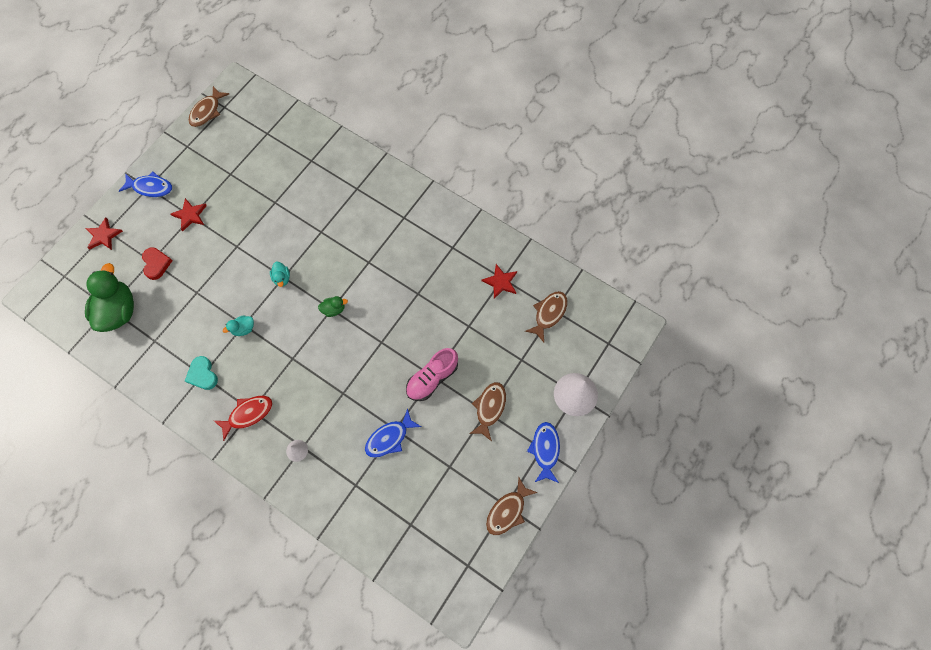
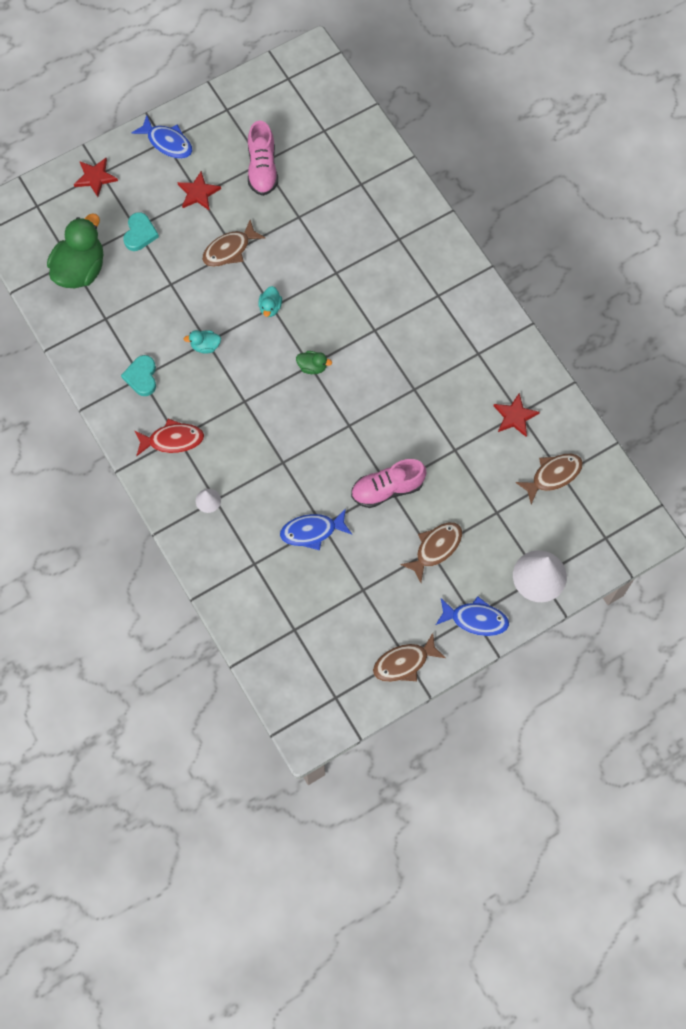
camera: 25 degrees right, 0 degrees up
(156, 264) = (140, 234): red heart -> turquoise heart
(207, 111) = (266, 76): brown fish -> brown fish (229, 250)
(232, 178) = (262, 168): none -> pink shoe
(545, 450) = (475, 619): blue fish -> blue fish turned 75 degrees clockwise

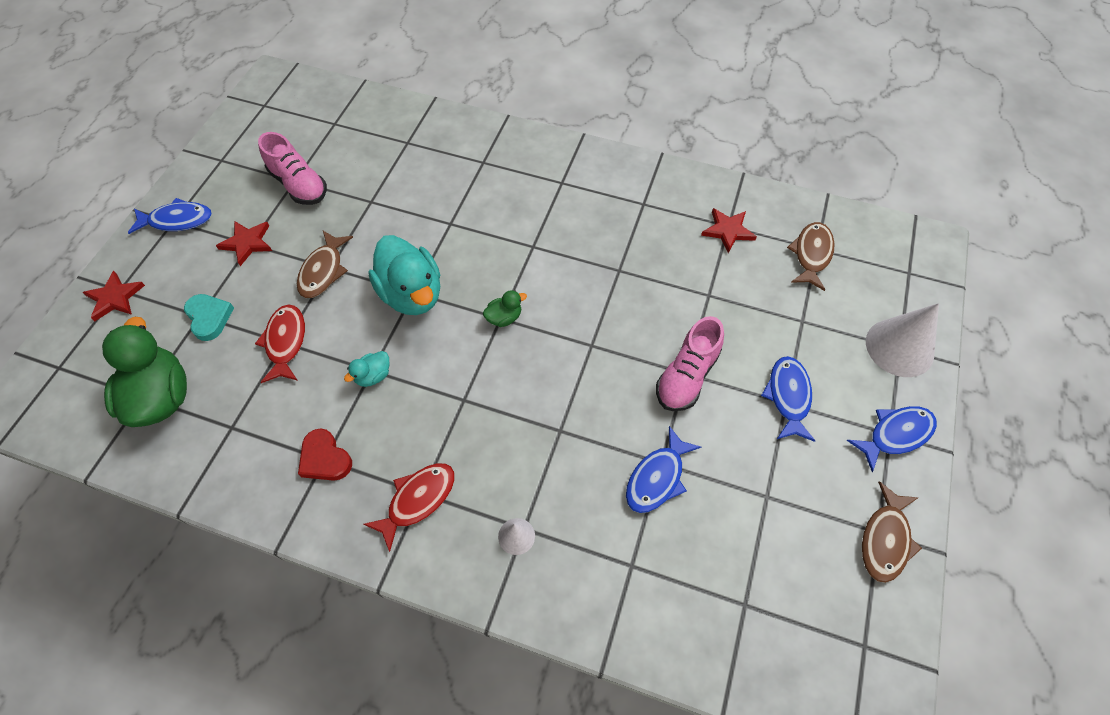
camera: 40 degrees left, 10 degrees down
(141, 377) = (325, 458): turquoise heart -> red heart
(172, 284) = (285, 342): none -> red fish
(270, 307) = (412, 294): turquoise duck -> turquoise duck, size x2.21
(435, 548) = (788, 396): brown fish -> blue fish

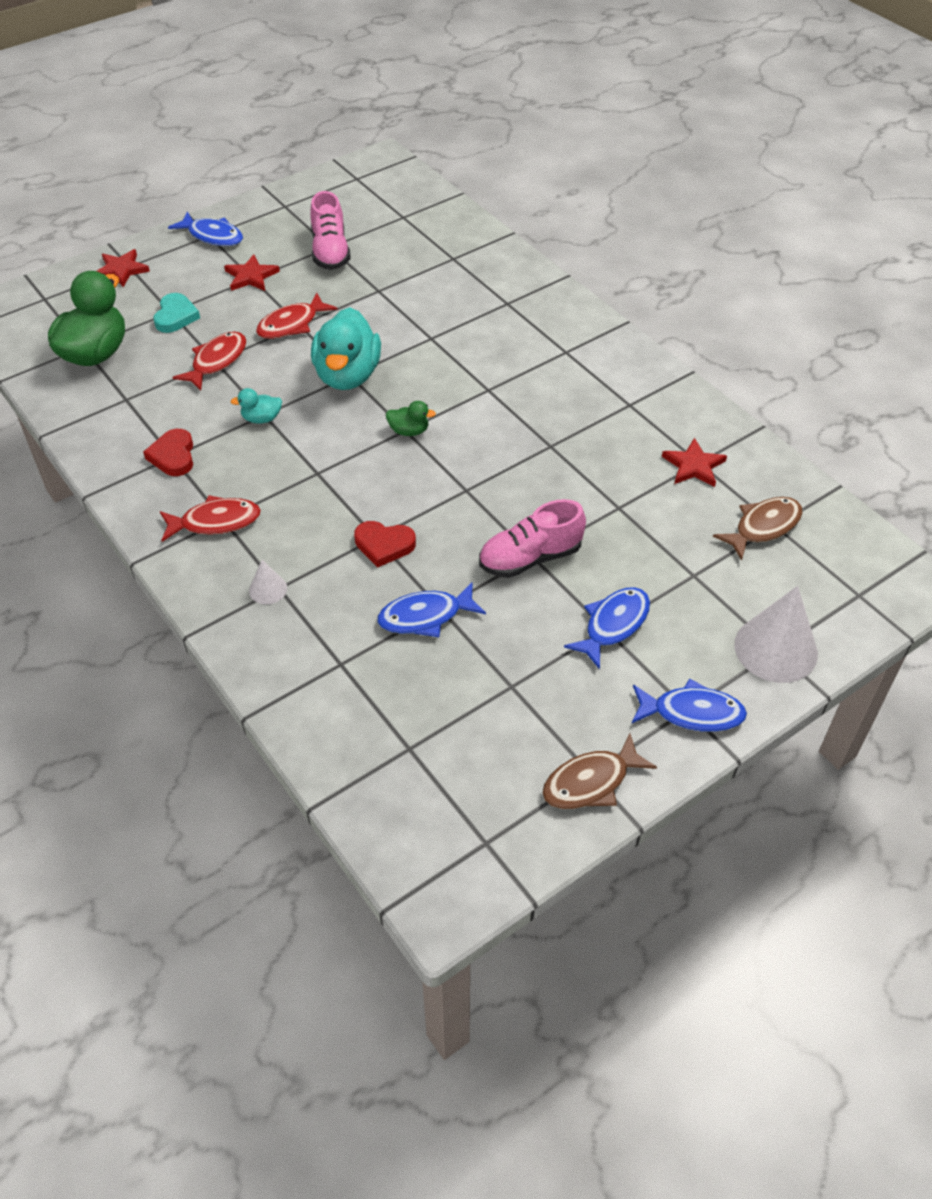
camera: 35 degrees right, 10 degrees down
(323, 271) = (292, 324): brown fish -> red fish
(572, 434) = (384, 545): none -> red heart

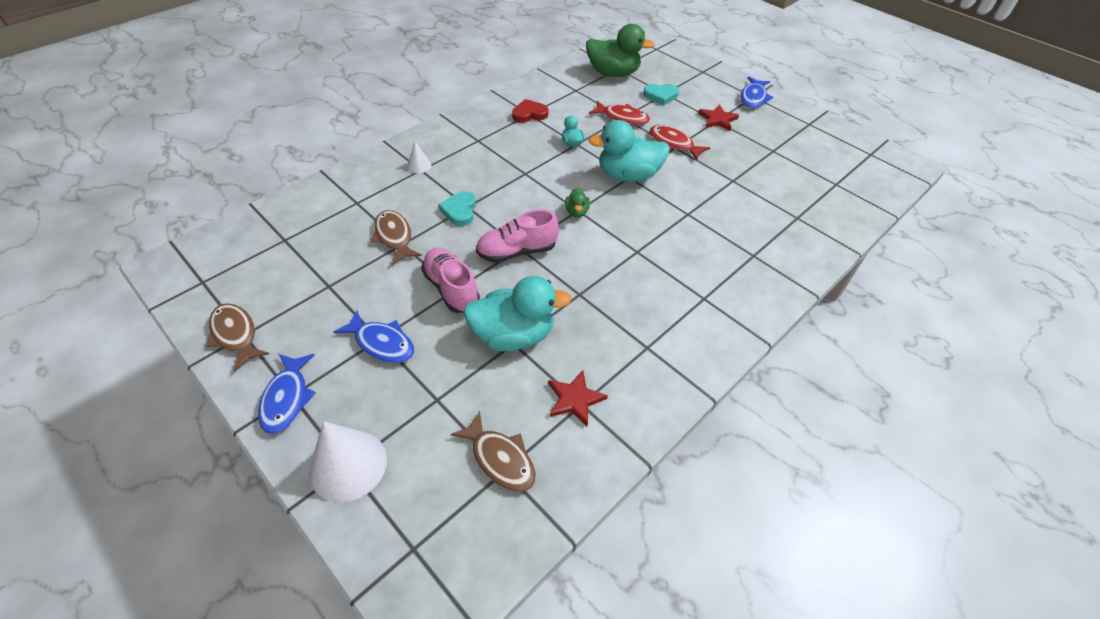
camera: 80 degrees right, 0 degrees up
(121, 270) = (697, 69): red star -> none
(215, 522) = (475, 138): red fish -> none
(330, 252) = (766, 151): pink shoe -> pink shoe (517, 251)
(384, 545) = (460, 211): red heart -> turquoise heart
(425, 616) = (394, 237): blue fish -> brown fish
(608, 506) = (513, 335): none -> turquoise duck

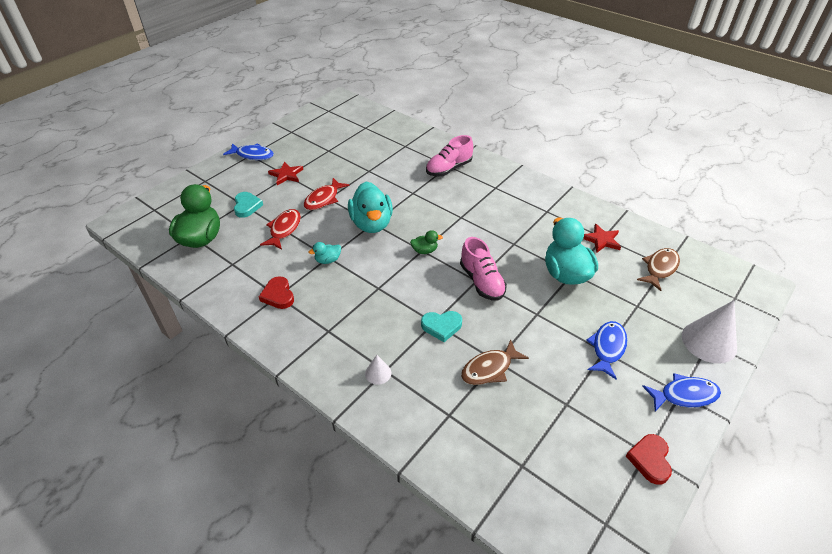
camera: 95 degrees left, 5 degrees down
(235, 335) = (650, 460): brown fish -> red heart
(451, 288) = (536, 315): pink shoe -> pink shoe (448, 169)

